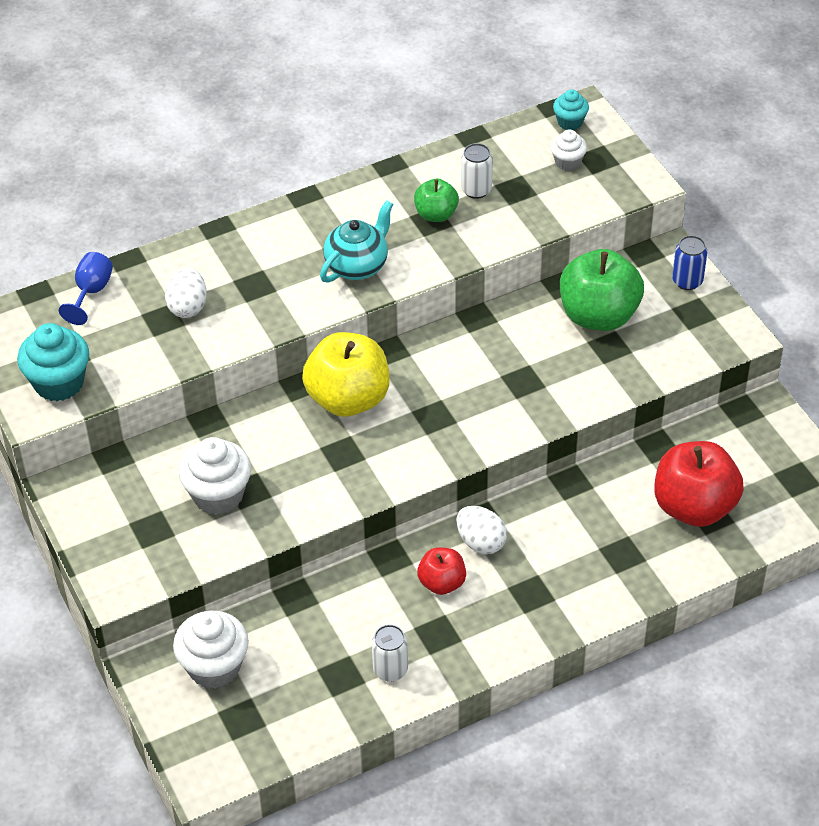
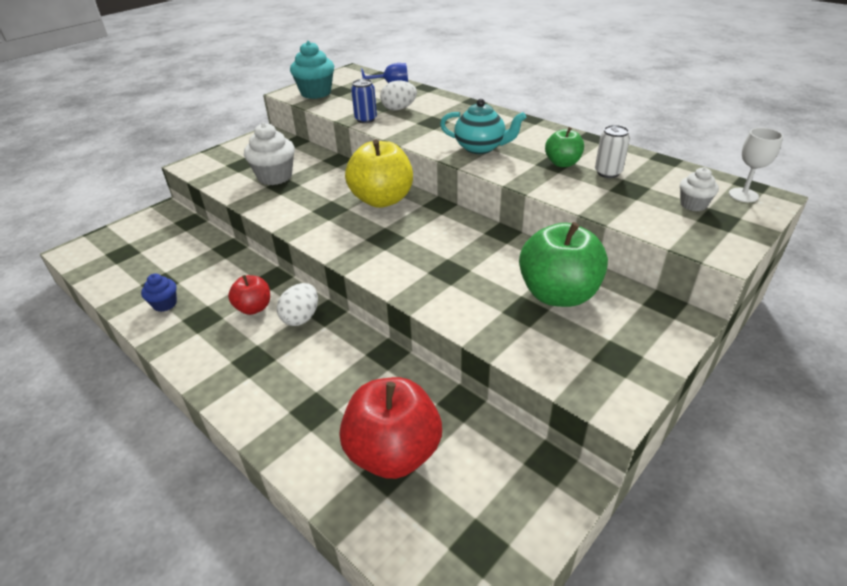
camera: 70 degrees right, 10 degrees down
(214, 667) = (165, 232): white cupcake -> none
(390, 669) = (165, 304): white can -> blue cupcake
(570, 122) = (743, 195): turquoise cupcake -> white goblet
(687, 281) = (656, 342): blue can -> blue can (366, 119)

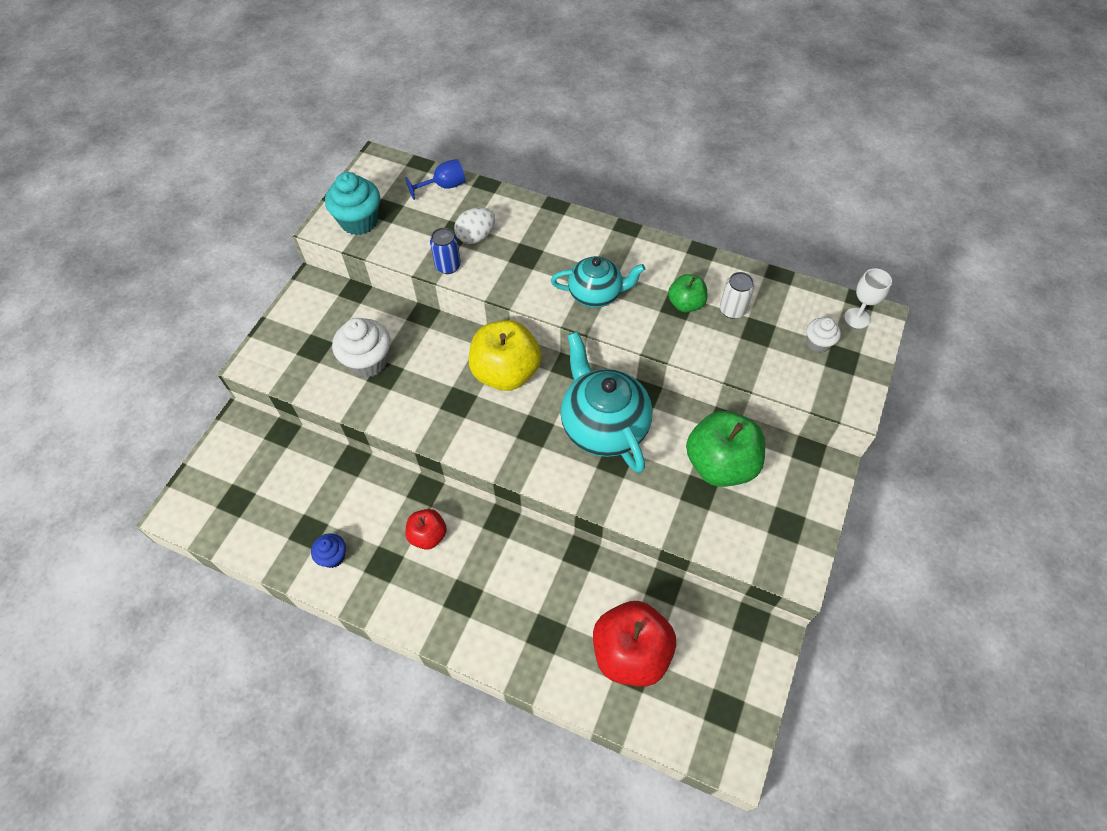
camera: 20 degrees left, 20 degrees up
(301, 317) = (481, 534): white egg -> none
(450, 246) = (603, 426): none -> turquoise teapot

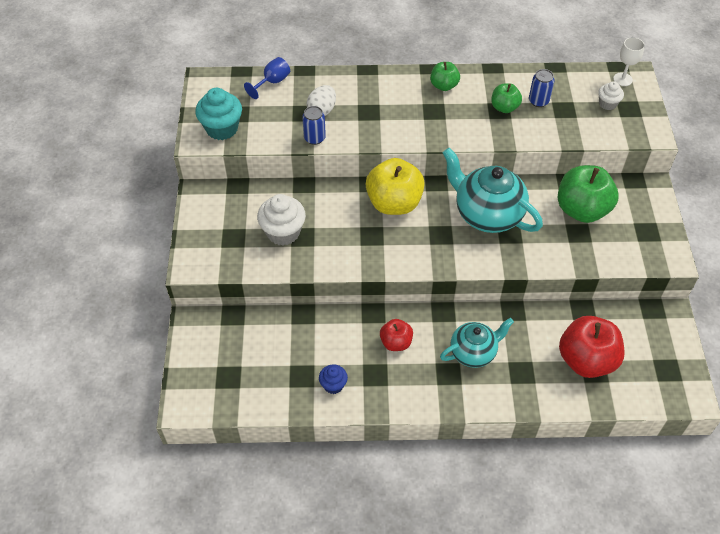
camera: 25 degrees left, 5 degrees down
(596, 294) = (437, 122): turquoise teapot -> turquoise teapot (473, 352)
(630, 253) = (444, 86): none -> green apple
(732, 310) = (538, 101): white can -> blue can

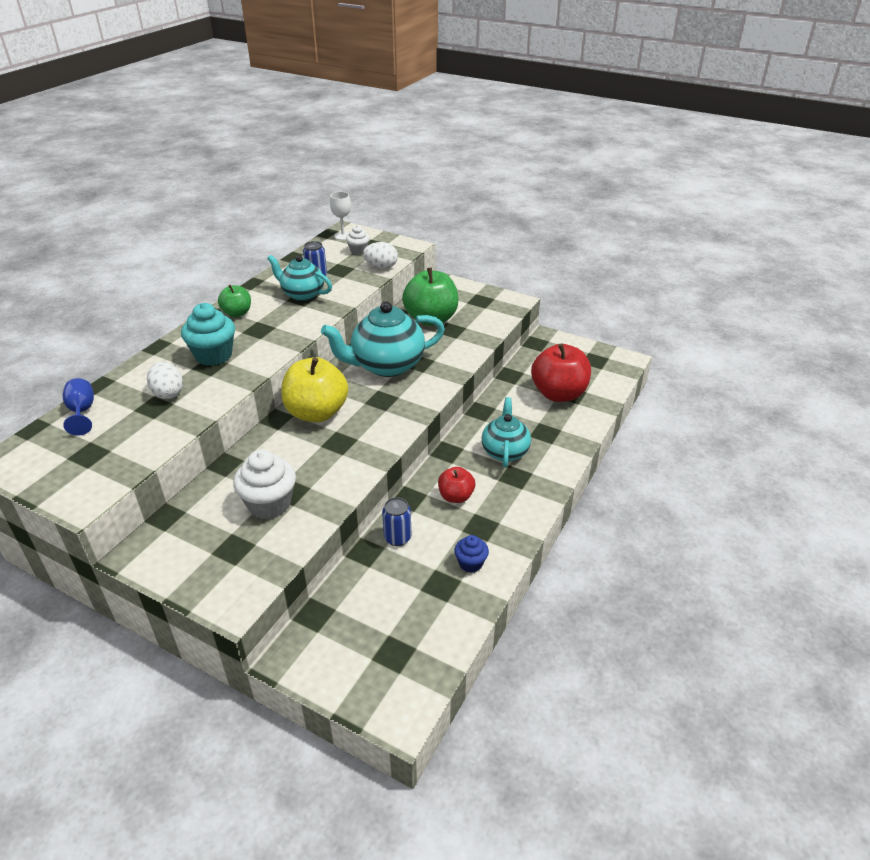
camera: 60 degrees left, 15 degrees down
(222, 128) = (93, 475): turquoise cupcake -> turquoise cupcake (213, 355)
(314, 138) = (197, 411): blue can -> blue can (397, 538)
(504, 107) = (302, 294): green apple -> turquoise teapot
(595, 134) = (381, 267): none -> white egg

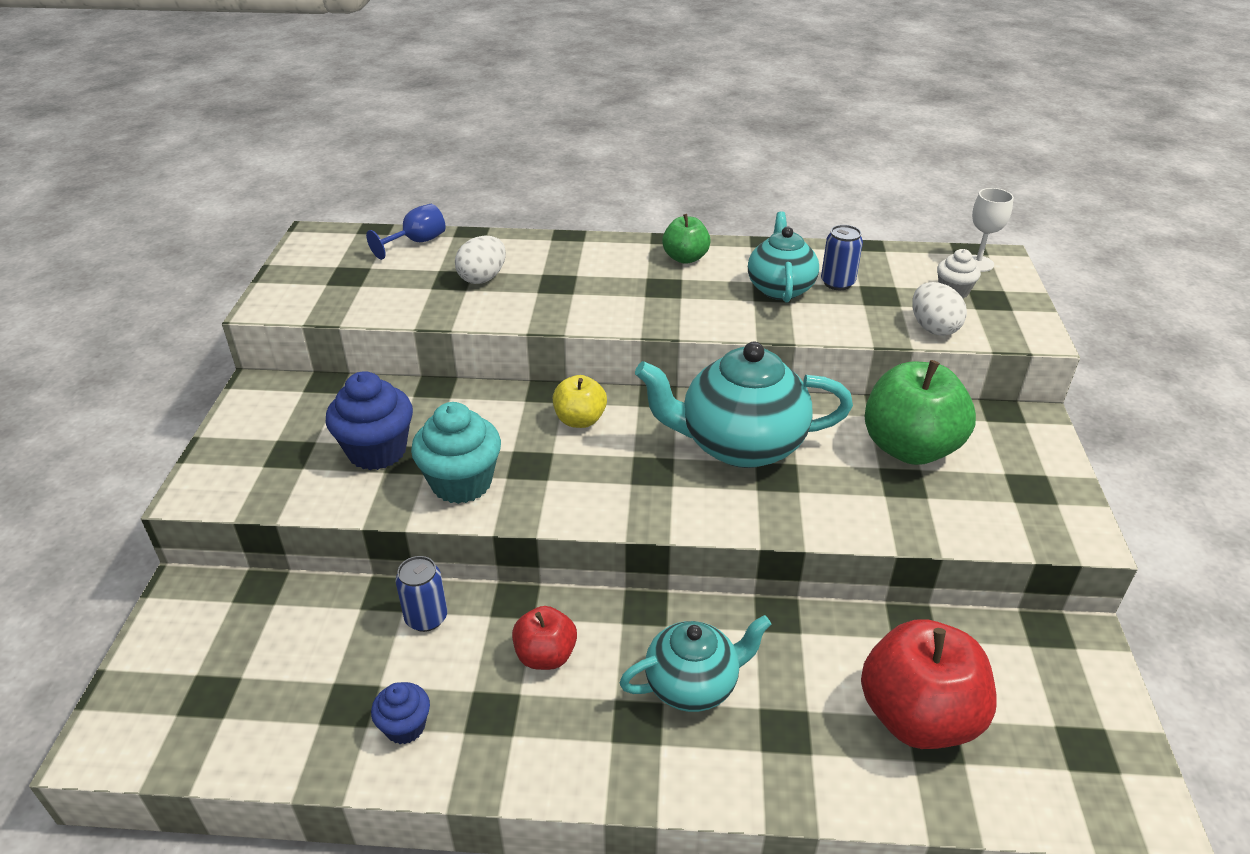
camera: 65 degrees right, 0 degrees up
(213, 355) = (579, 278): turquoise cupcake -> turquoise cupcake (461, 483)
(269, 504) = (377, 451): white cupcake -> blue cupcake
(316, 413) = (580, 420): yellow apple -> yellow apple, size x0.54
(386, 365) = (740, 445): turquoise teapot -> turquoise teapot turned 45 degrees counterclockwise

